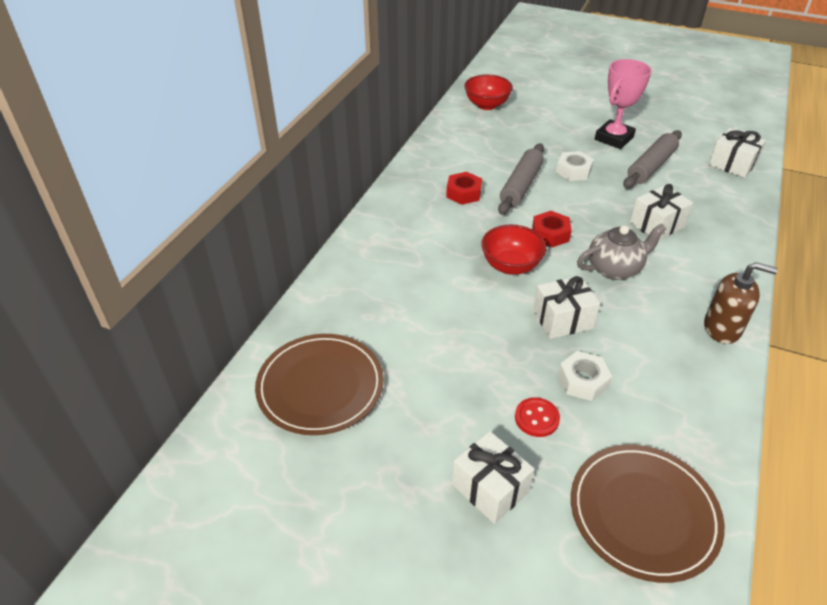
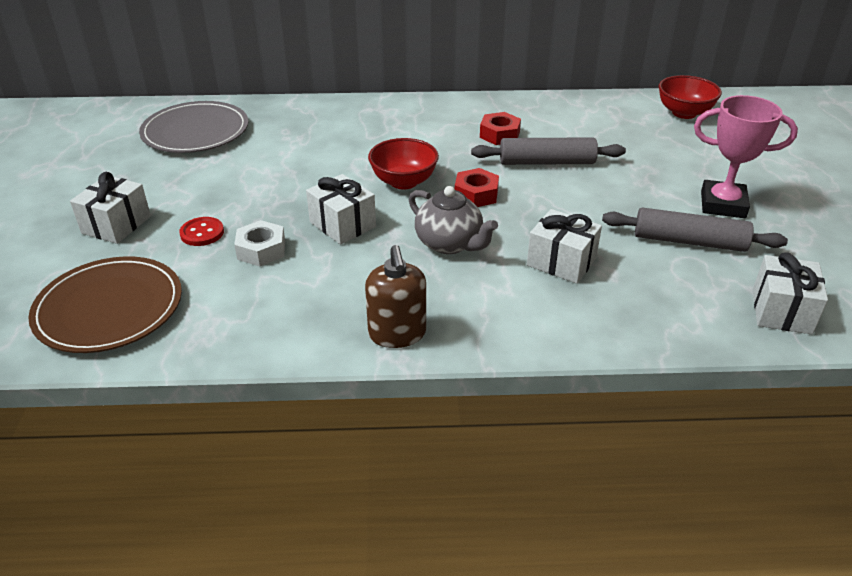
camera: 65 degrees right, 5 degrees down
(320, 386) = (195, 132): brown plate -> grey plate
(573, 171) = (613, 188): white nut -> none

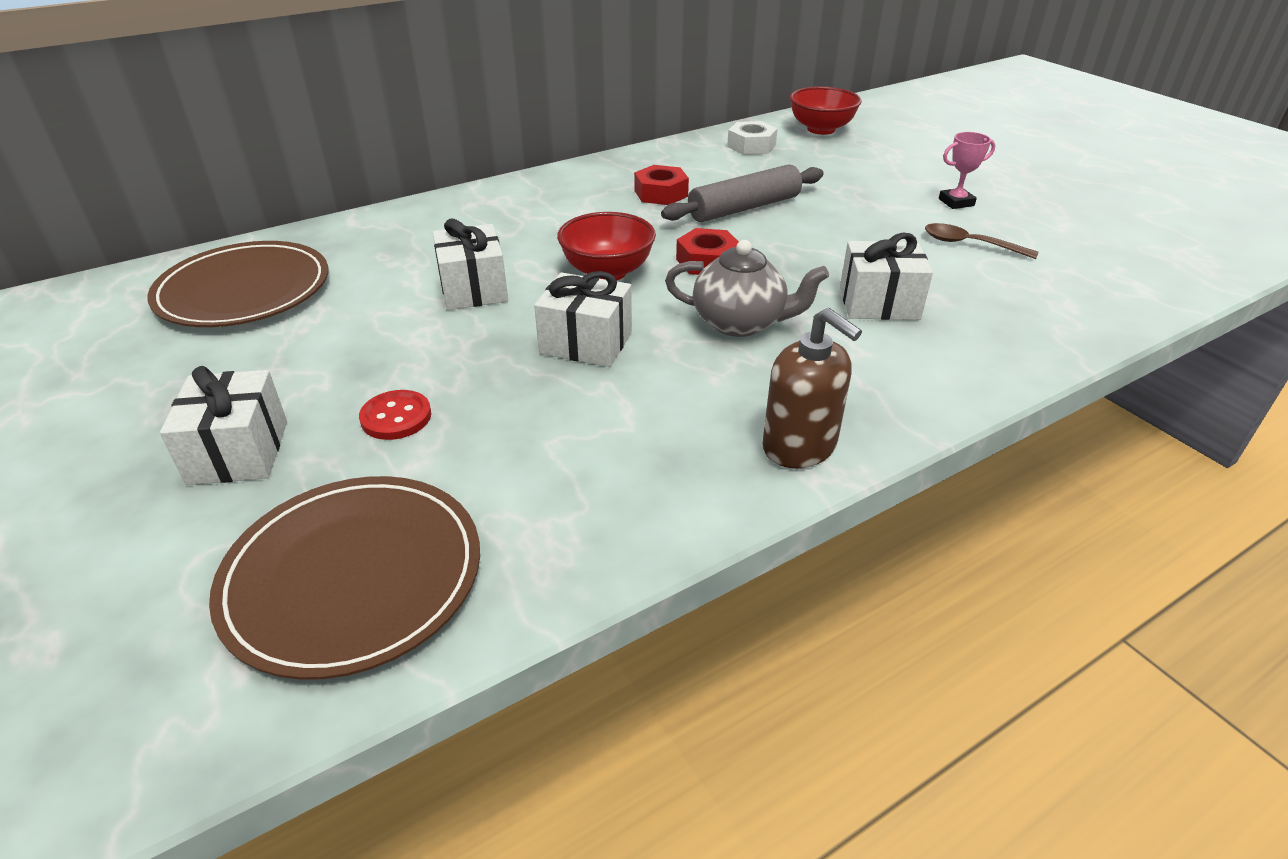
camera: 30 degrees left, 0 degrees up
(195, 132) = (244, 290): grey plate -> brown plate
(261, 250) = (509, 409): white nut -> white nut (751, 146)
(689, 241) = (969, 244): grey rolling pin -> brown spoon
(722, 204) = (956, 202): pink trophy -> pink trophy, size x0.54
(781, 311) = (1121, 282): white gift -> white gift (473, 289)

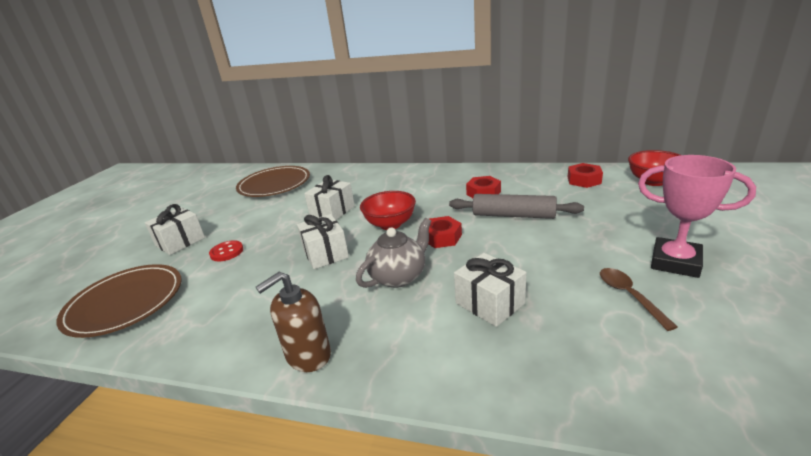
camera: 50 degrees right, 10 degrees down
(740, 323) = (398, 276): grey teapot -> grey teapot turned 105 degrees counterclockwise
(751, 146) = (584, 180): white nut -> red nut
(800, 446) = (308, 355): brown soap dispenser -> brown soap dispenser turned 45 degrees clockwise
(956, 202) = (675, 262): pink trophy -> pink trophy, size x1.87

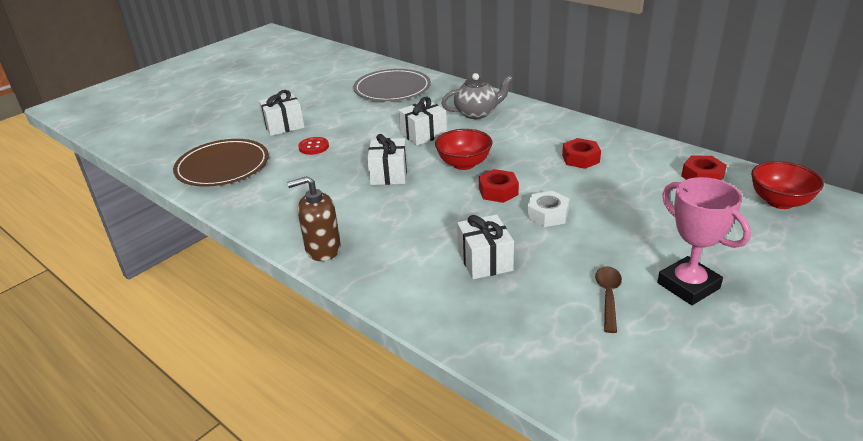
camera: 25 degrees right, 5 degrees up
(274, 184) = (392, 89): brown plate -> grey plate
(398, 276) = (432, 214): grey teapot -> grey teapot (477, 113)
(503, 243) = (547, 214): none -> white nut
(513, 215) = (586, 191): grey rolling pin -> none

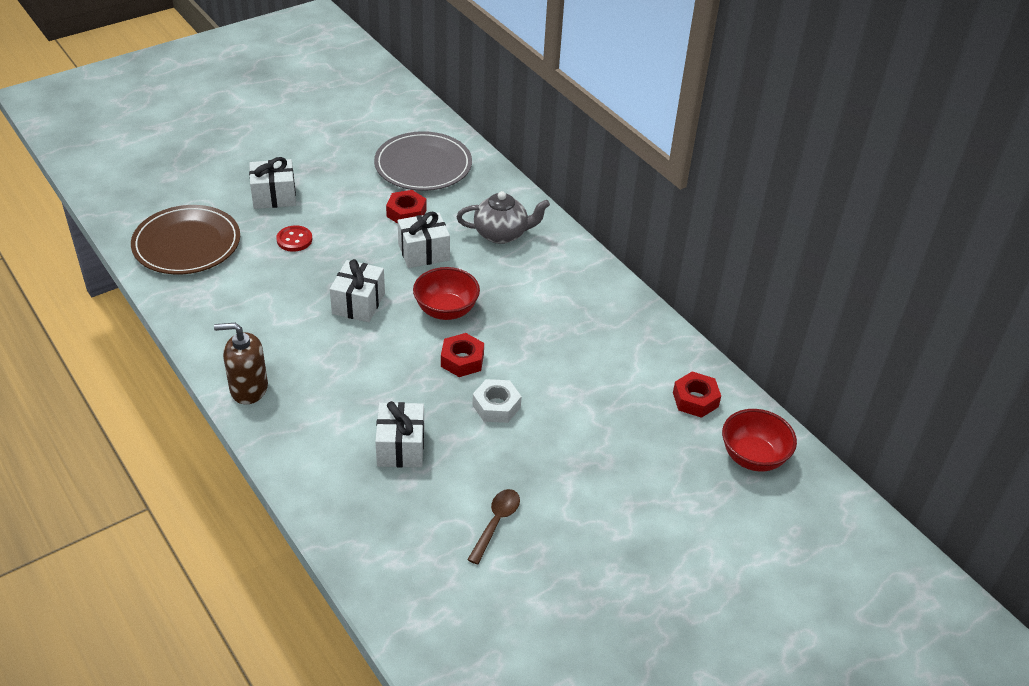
camera: 10 degrees right, 10 degrees up
(580, 159) = (578, 337): red nut -> red nut (406, 213)
(688, 285) = (582, 532): pink trophy -> none

